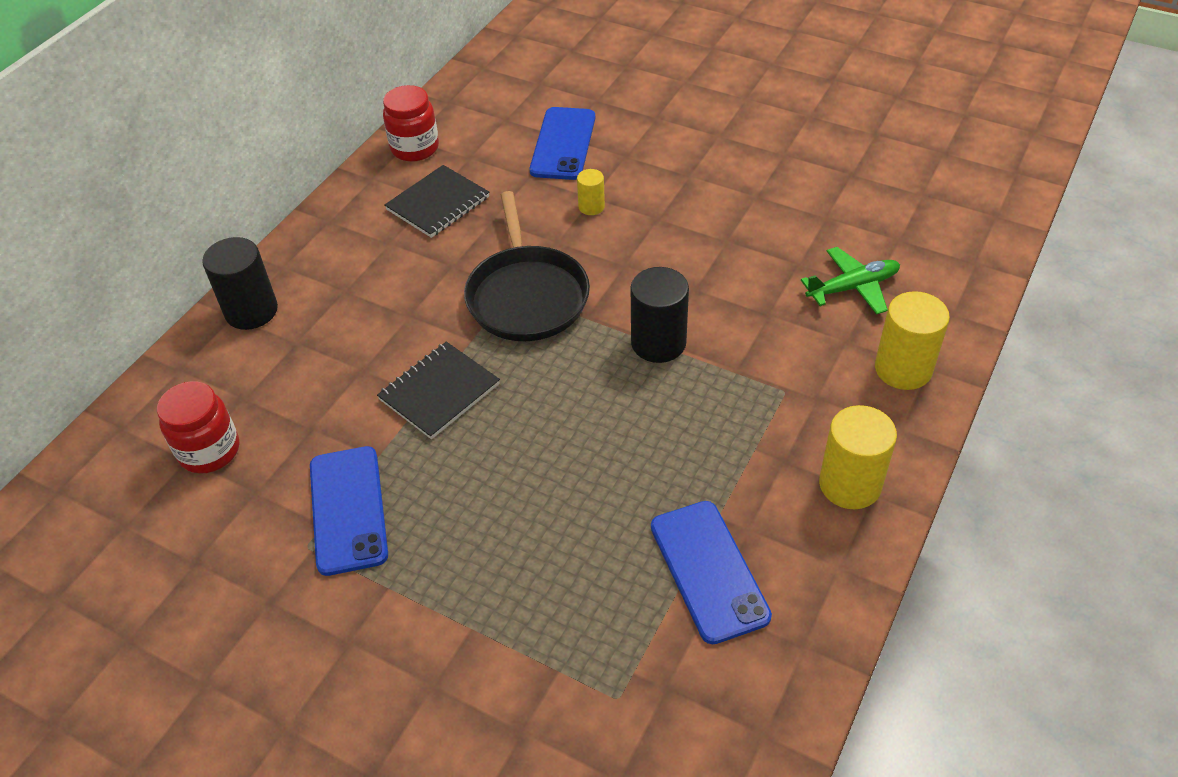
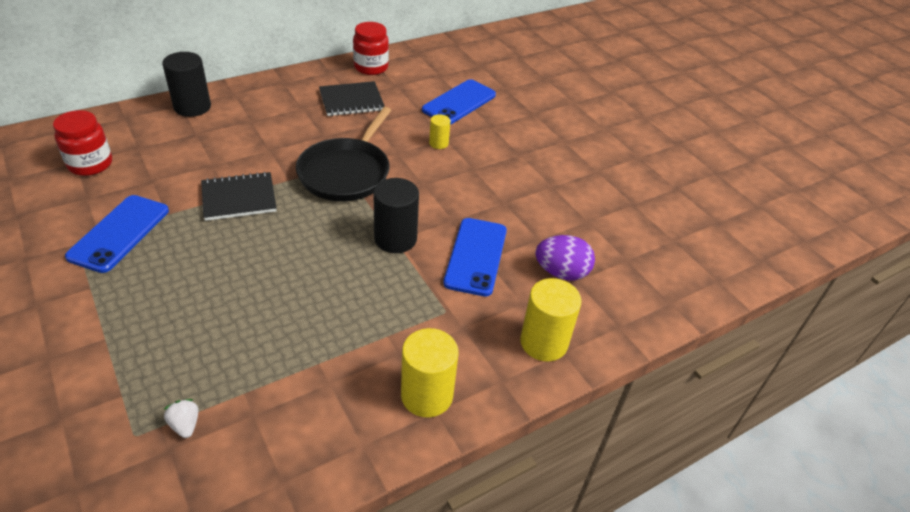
camera: 25 degrees right, 5 degrees down
(656, 656) = (185, 425): none -> white strawberry
(709, 571) = (276, 393): blue phone -> blue phone (476, 256)
(853, 287) = (561, 272): green plane -> purple egg

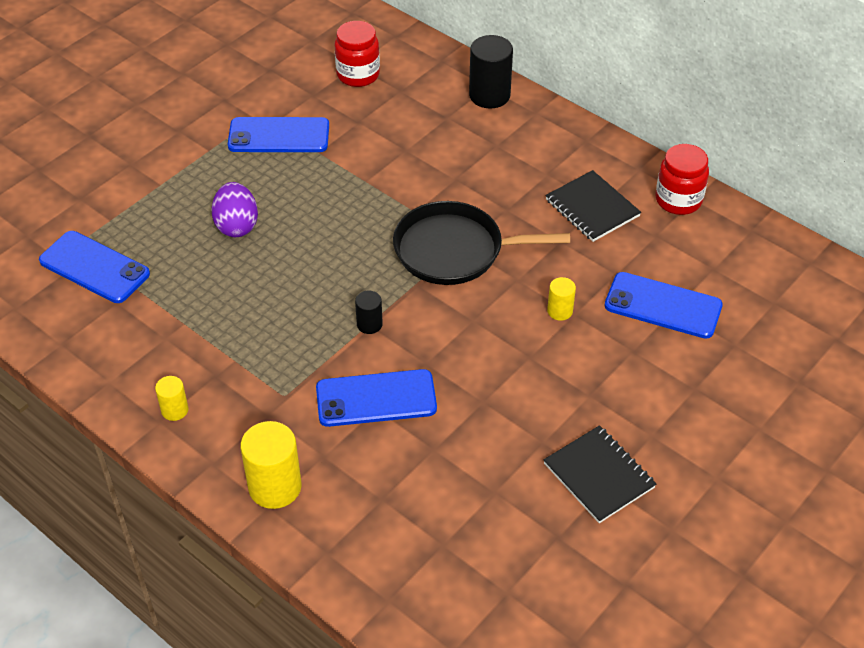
camera: 75 degrees right, 5 degrees up
(185, 425) = (94, 267): white strawberry -> blue phone
(239, 198) = (367, 188): black notebook -> black notebook (599, 475)
(395, 239) = (369, 324): black cylinder -> black cylinder, size x0.54
(427, 395) = (174, 410): yellow cylinder -> yellow cylinder, size x0.54
(561, 272) = (388, 482): purple egg -> purple egg (237, 225)

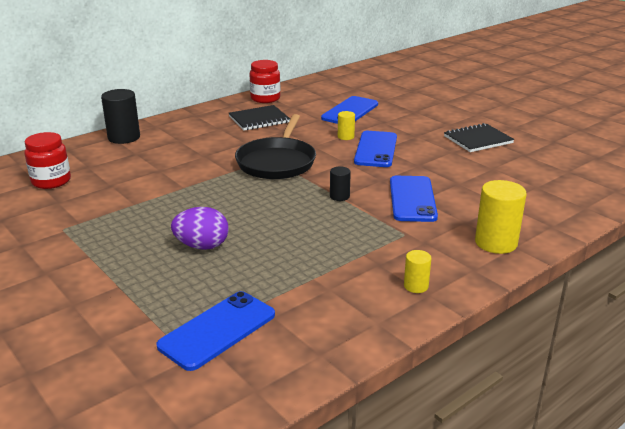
camera: 80 degrees left, 20 degrees down
(279, 136) = (99, 220): blue phone -> blue phone (376, 149)

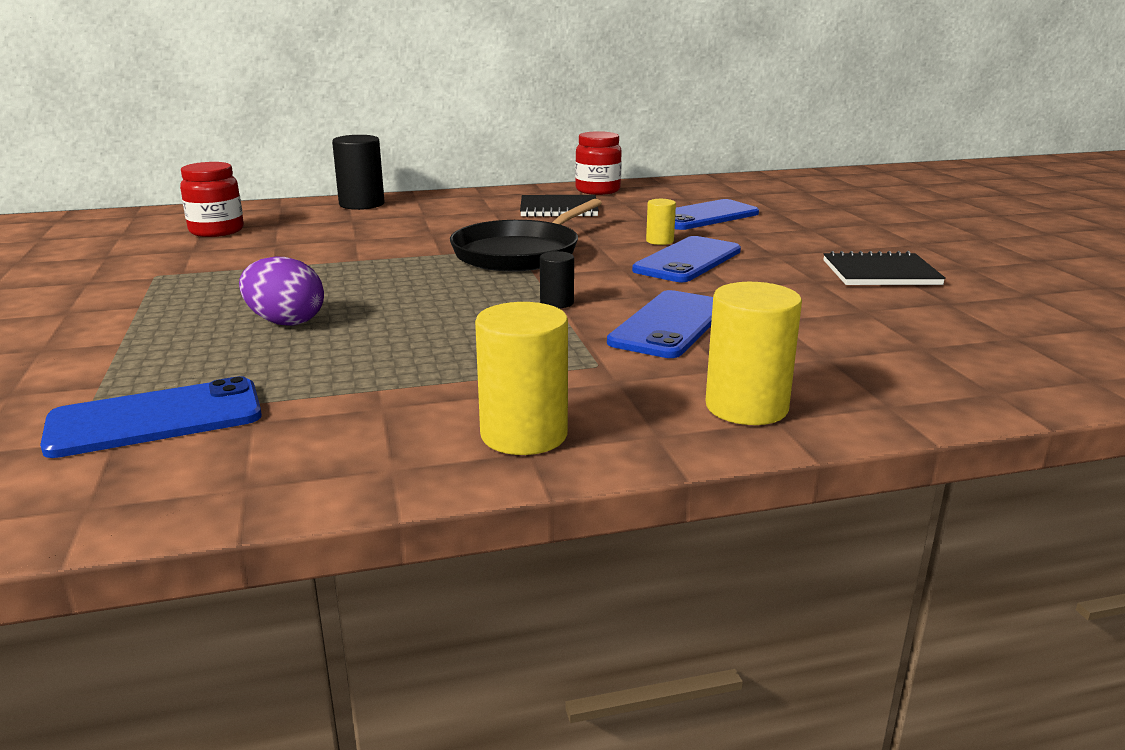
camera: 25 degrees right, 5 degrees down
(416, 286) = (524, 434): yellow cylinder -> yellow cylinder, size x1.87

